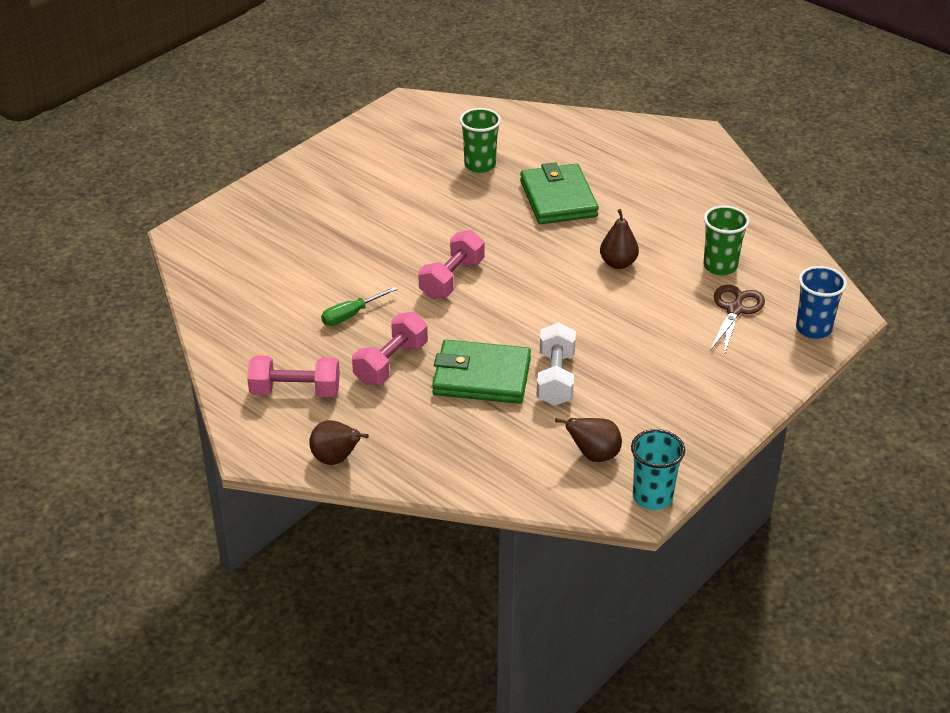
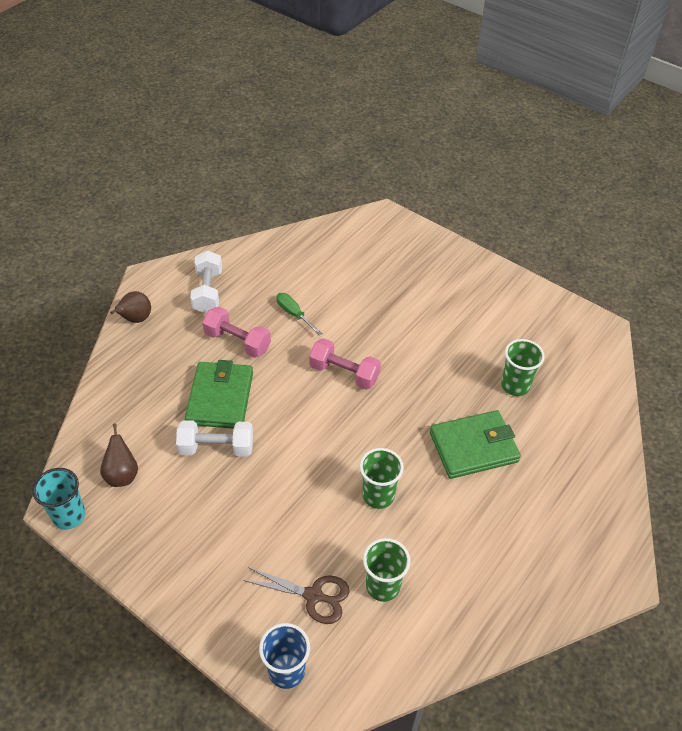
camera: 85 degrees right, 10 degrees up
(295, 391) = (208, 291): pink dumbbell -> white dumbbell
(618, 263) = (378, 495): brown pear -> green cup

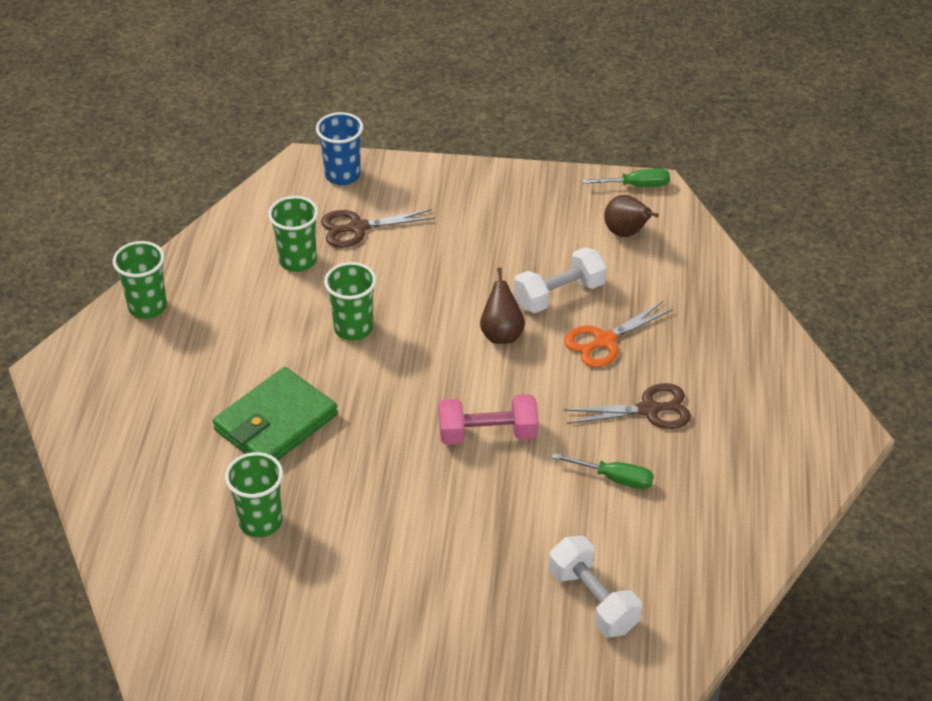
camera: 150 degrees right, 5 degrees down
(69, 516) = (636, 185): turquoise cup -> green screwdriver
(136, 319) = (796, 377): brown pear -> brown pear (501, 334)
(208, 291) = (752, 453): white dumbbell -> white dumbbell (593, 600)
(220, 398) = (604, 341): green wallet -> orange scissors
(237, 341) = (649, 410): pink dumbbell -> brown scissors
(527, 603) = (147, 307): none -> green cup

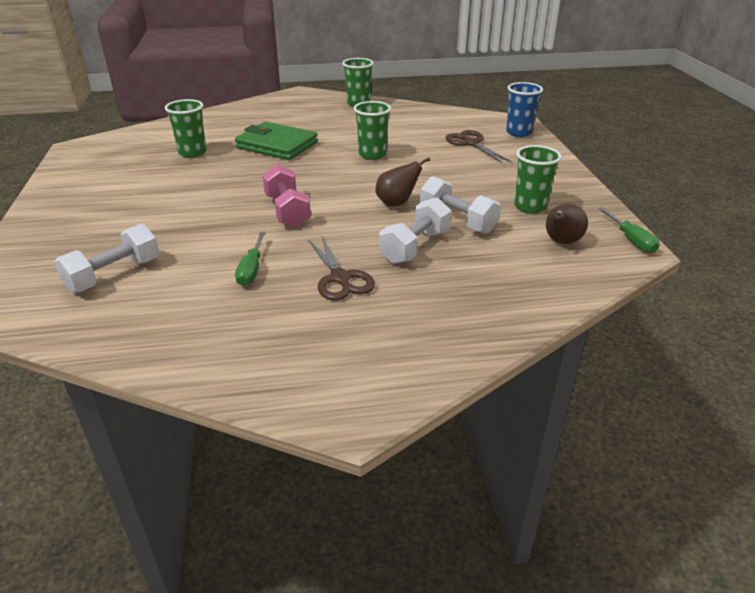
camera: 75 degrees right, 10 degrees down
(298, 261) = (425, 132): green cup -> green cup (530, 206)
(604, 341) = (415, 247): orange scissors -> white dumbbell

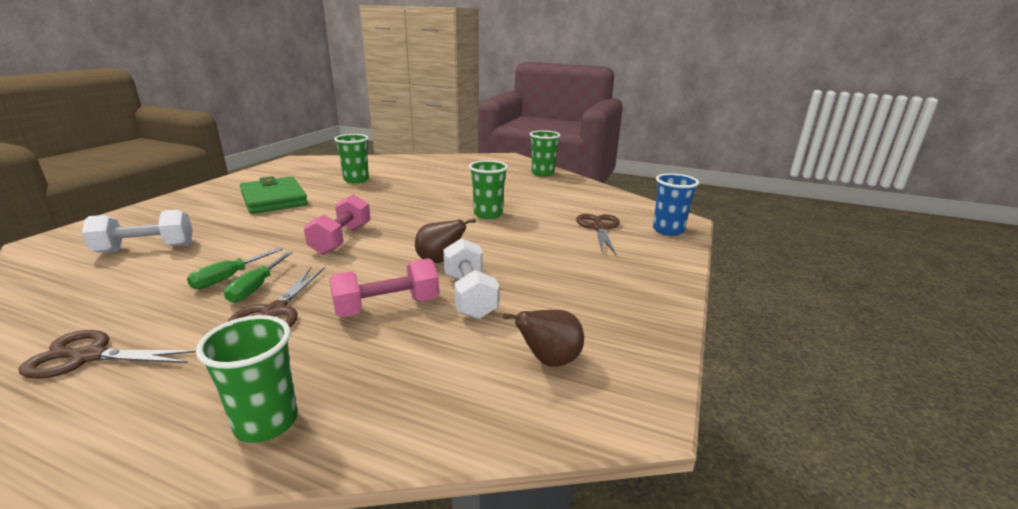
camera: 30 degrees right, 10 degrees down
(259, 355) = (89, 356): none -> brown scissors
(277, 145) = (424, 189): green wallet -> green wallet (274, 199)
(415, 247) = (387, 307): white dumbbell -> pink dumbbell
(530, 206) = (571, 307): green cup -> green cup (266, 422)
(631, 240) = (648, 394): green screwdriver -> green screwdriver (256, 287)

